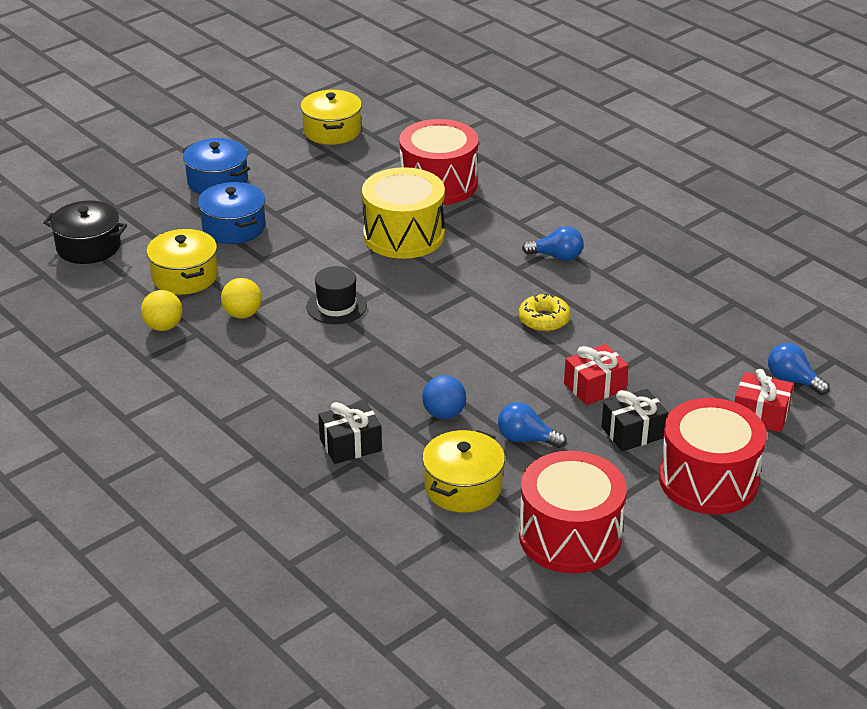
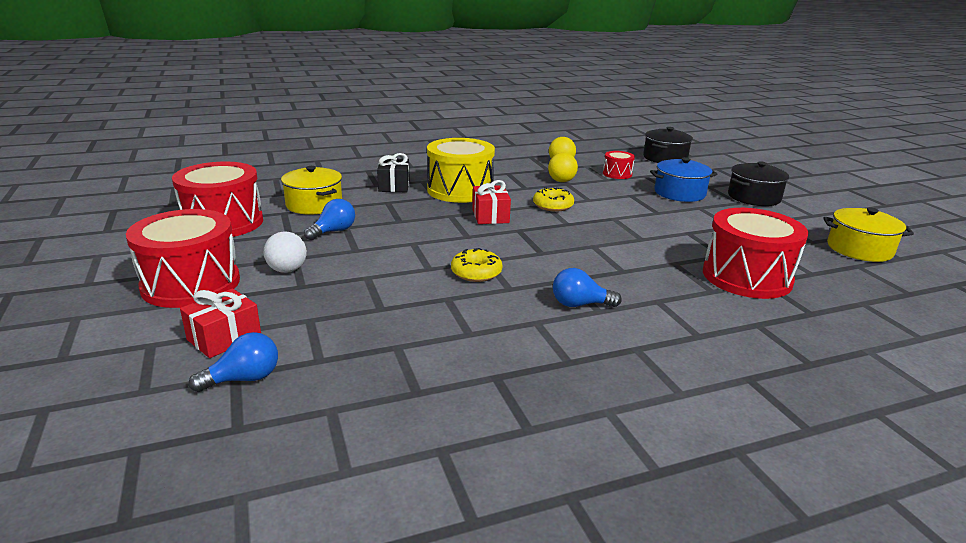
camera: 110 degrees right, 10 degrees down
(184, 276) = (617, 174): yellow pot -> red drum
(217, 181) = (754, 197): blue pot -> black pot
(336, 306) = (553, 205): black hat -> yellow donut
(404, 235) = (648, 244): yellow drum -> yellow drum (460, 190)
(444, 414) = (393, 213): blue ball -> none
(557, 256) = (580, 304): blue light bulb -> blue light bulb turned 60 degrees clockwise
(595, 387) = (361, 270): red gift -> red gift (490, 216)
(633, 432) = (287, 270): black gift -> white ball

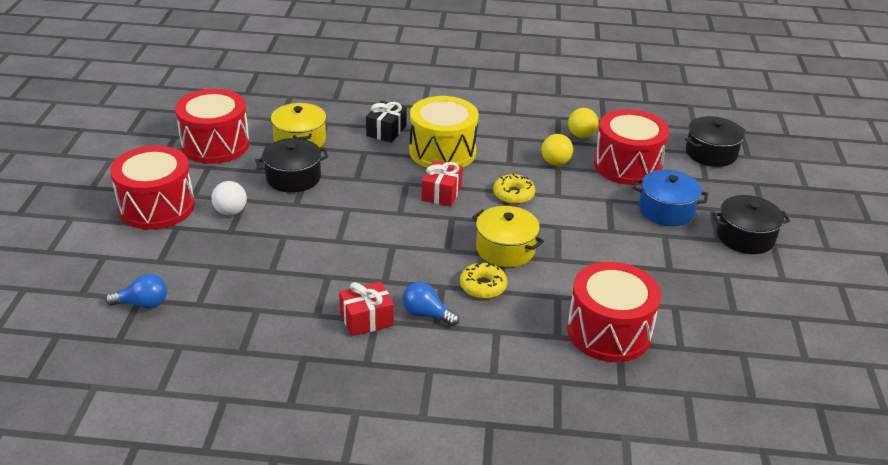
camera: 25 degrees right, 10 degrees up
(224, 337) = (150, 265): red gift -> red gift (366, 319)
(333, 231) = (293, 177): blue light bulb -> black pot
(476, 272) = (372, 256): yellow donut -> yellow donut (483, 286)
(617, 174) = (627, 165): red drum -> red drum, size x2.07
(859, 249) = (773, 335): yellow pot -> yellow pot (505, 249)

